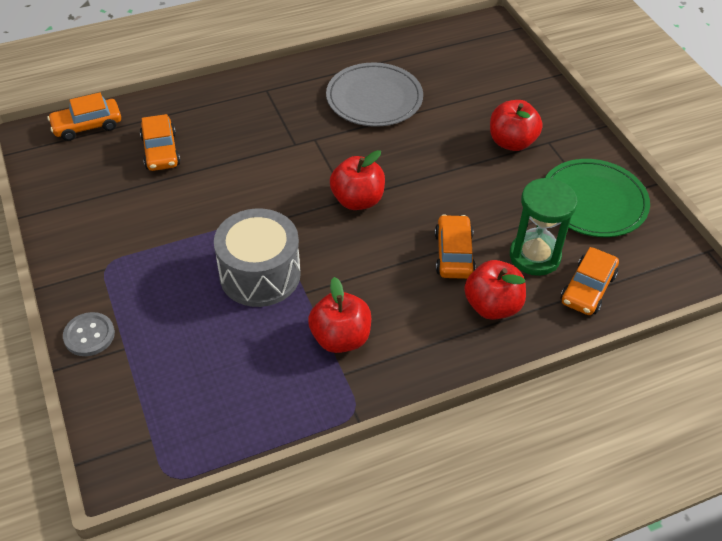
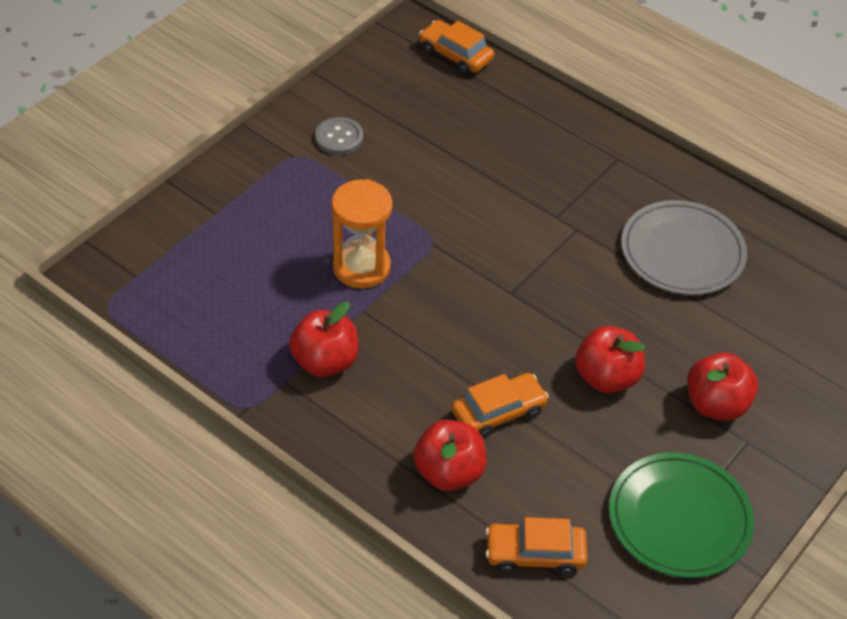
camera: 60 degrees right, 0 degrees up
(89, 335) = (215, 183): grey button -> grey button (339, 137)
(161, 151) = (464, 122): orange car -> none
(260, 274) = (361, 267): grey drum -> orange hourglass
(357, 200) = (515, 301): red apple -> red apple (606, 377)
(534, 256) = (548, 487): green hourglass -> none

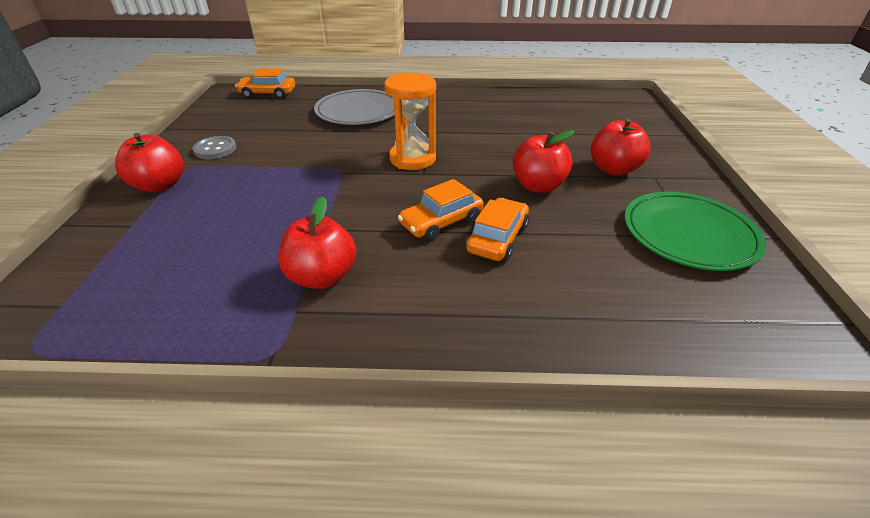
camera: 35 degrees left, 10 degrees down
(361, 267) = (297, 205): orange hourglass -> orange hourglass (412, 159)
(449, 472) = (512, 298): red apple -> red apple (160, 185)
(535, 554) = (647, 316): orange car -> orange car (441, 222)
(682, 252) = (498, 118): grey plate -> grey plate (358, 111)

